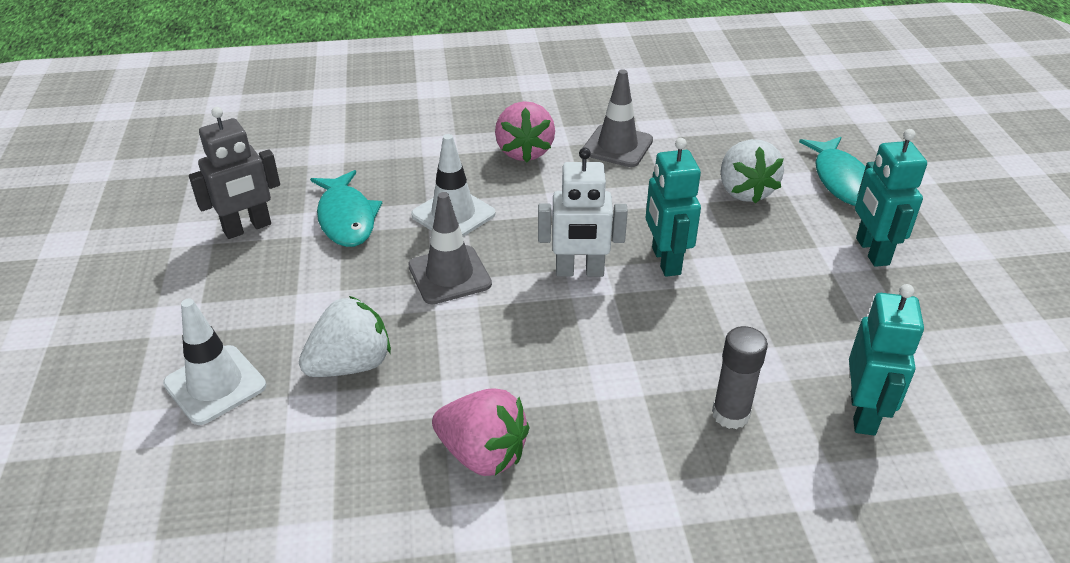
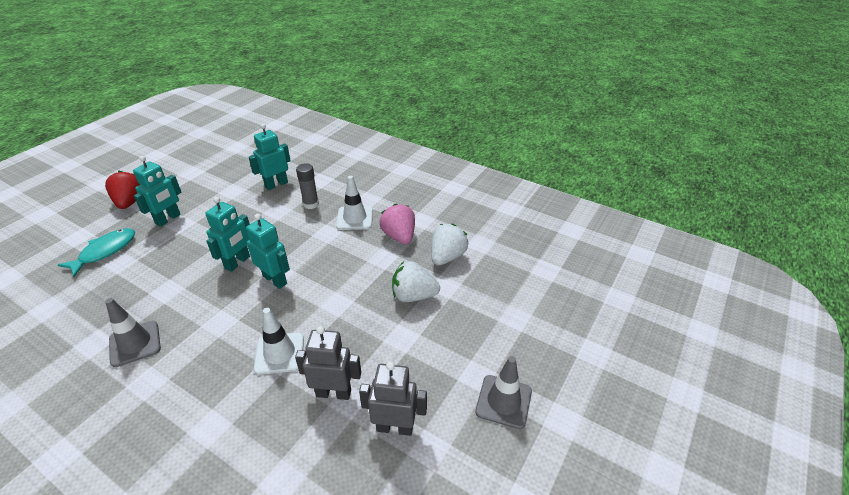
camera: 140 degrees left, 0 degrees up
(215, 385) = (477, 321): white traffic cone -> white traffic cone (354, 218)
(346, 218) = (333, 393): turquoise fish -> grey robot
(449, 275) = (327, 314): grey traffic cone -> grey traffic cone (503, 401)
(524, 151) = (180, 378): pink strawberry -> none
(579, 272) = (275, 280): white robot -> turquoise robot
(744, 191) = (146, 273): white strawberry -> white strawberry (447, 257)
(975, 238) = (130, 202): none -> red strawberry

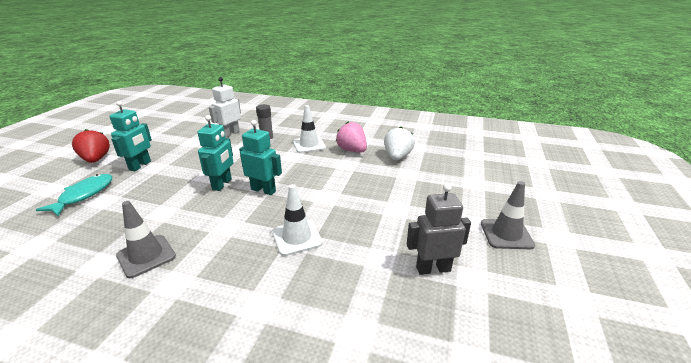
camera: 15 degrees left, 10 degrees down
(276, 184) = (230, 134): turquoise robot -> white robot
(333, 393) = (363, 255): grey robot -> none
(413, 296) = (388, 182): white strawberry -> none

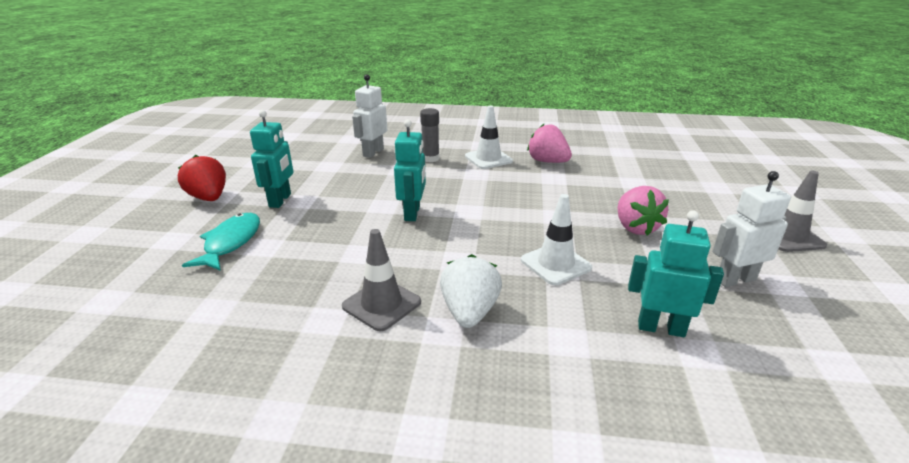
camera: 10 degrees left, 0 degrees up
(263, 190) = (472, 215): turquoise robot -> turquoise robot (661, 328)
(381, 213) = (635, 227): none -> pink strawberry
(397, 157) = (608, 165): white strawberry -> white strawberry (469, 312)
(433, 268) = (735, 279): grey robot -> white robot

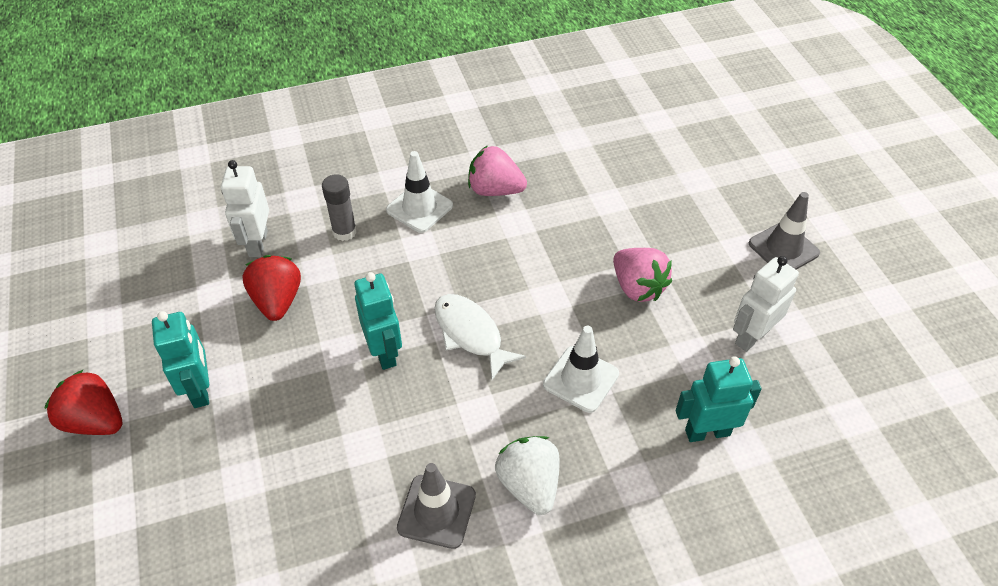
camera: 25 degrees left, 20 degrees up
(231, 242) = (195, 489): turquoise fish -> none
(363, 176) = (277, 301): none -> red strawberry
(481, 219) = (470, 334): none -> white fish

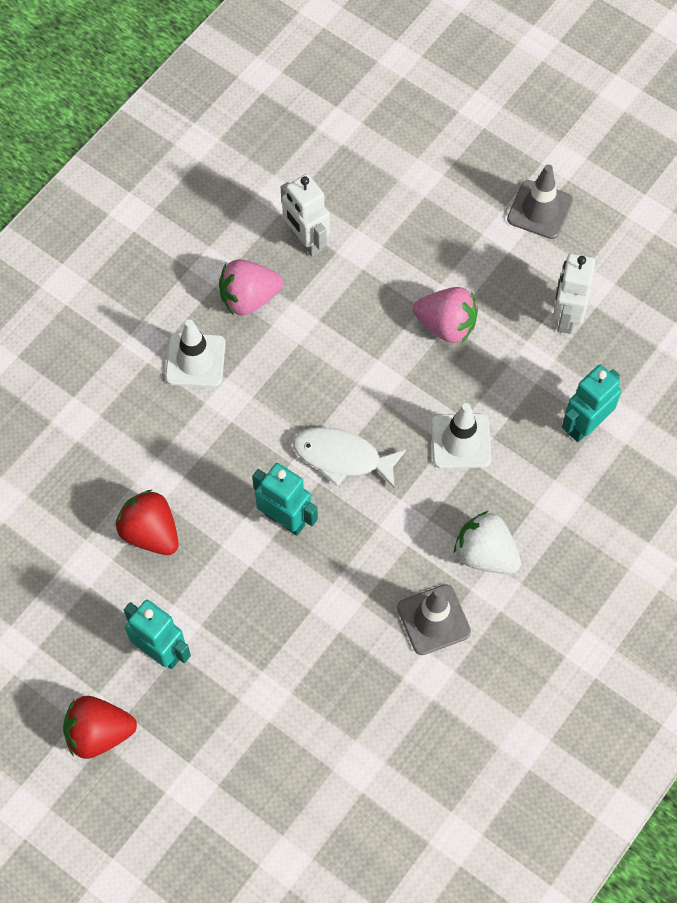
camera: 35 degrees left, 15 degrees up
(257, 243) = (78, 490): white robot -> white robot (306, 241)
(344, 232) = (148, 428): grey glue stick -> none

